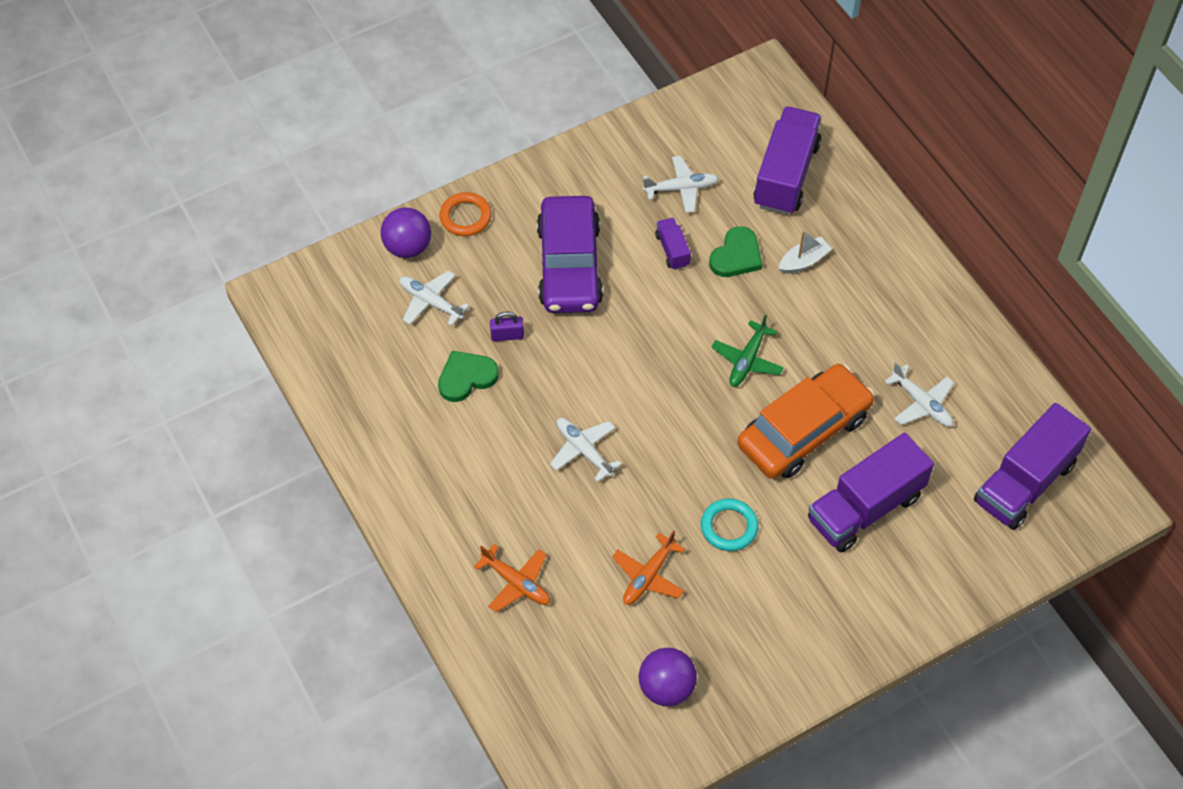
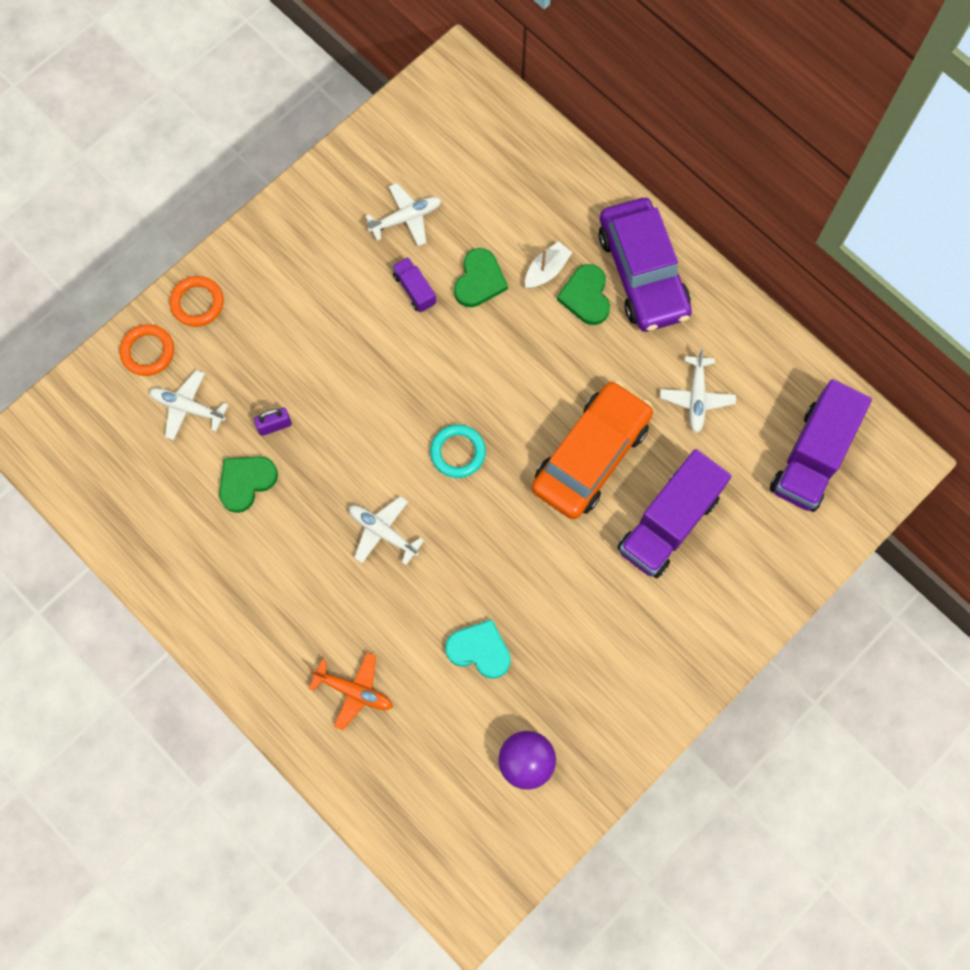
camera: 15 degrees left, 15 degrees up
(408, 247) = (148, 352): purple ball -> orange ring
(569, 265) = (316, 332): purple car -> purple car (642, 273)
(648, 576) = (479, 650): orange plane -> turquoise heart
(729, 527) = (544, 577): turquoise ring -> turquoise ring (458, 452)
(747, 360) = (518, 393): green plane -> none
(786, 175) = (506, 178): purple truck -> none
(836, 292) = (586, 296): none -> green heart
(921, 404) = (696, 398): white plane -> white plane turned 60 degrees clockwise

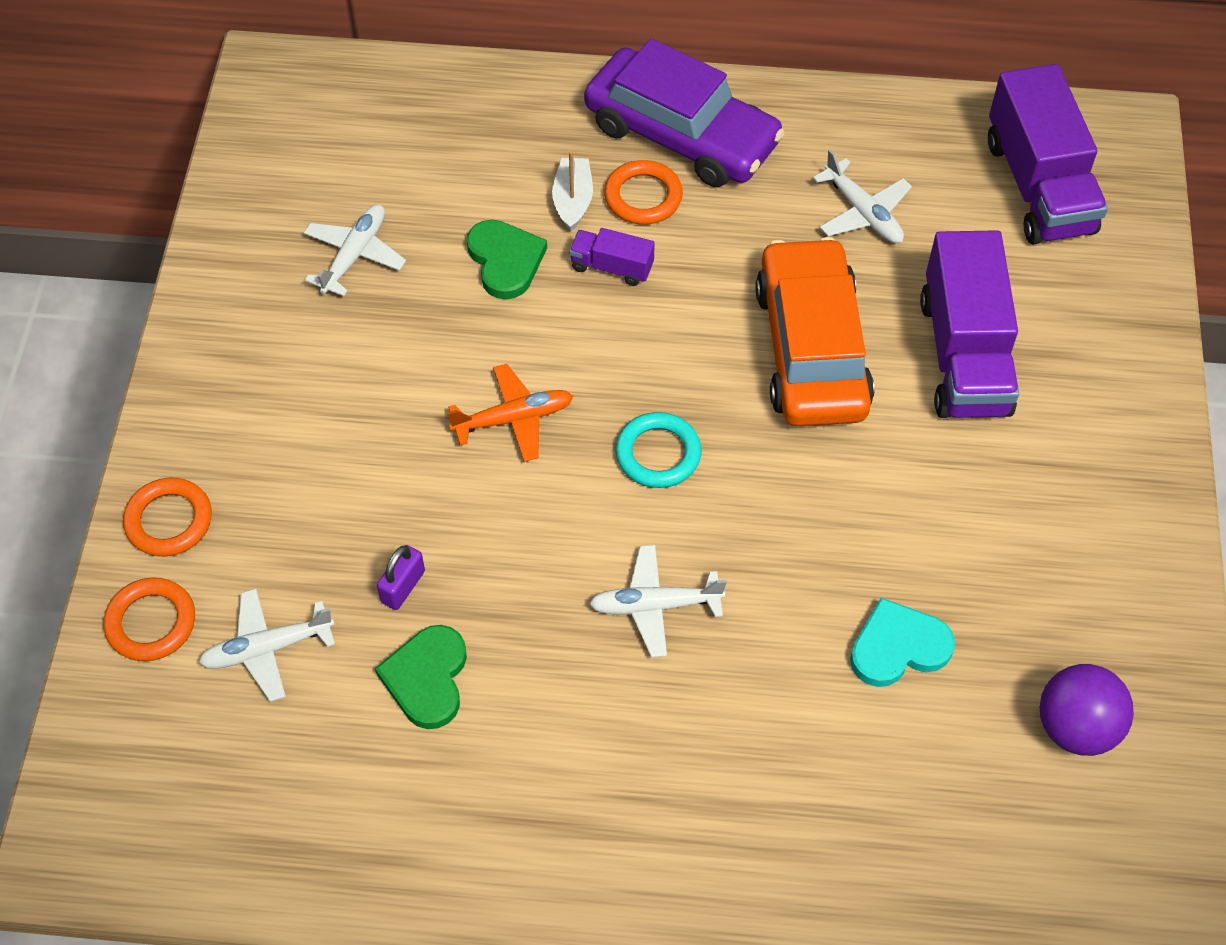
camera: 40 degrees left, 15 degrees down
(354, 691) = (799, 814): orange plane -> orange plane (514, 419)
(414, 290) = (437, 321): purple truck -> purple truck (611, 267)
(586, 296) = (643, 197): green heart -> orange ring

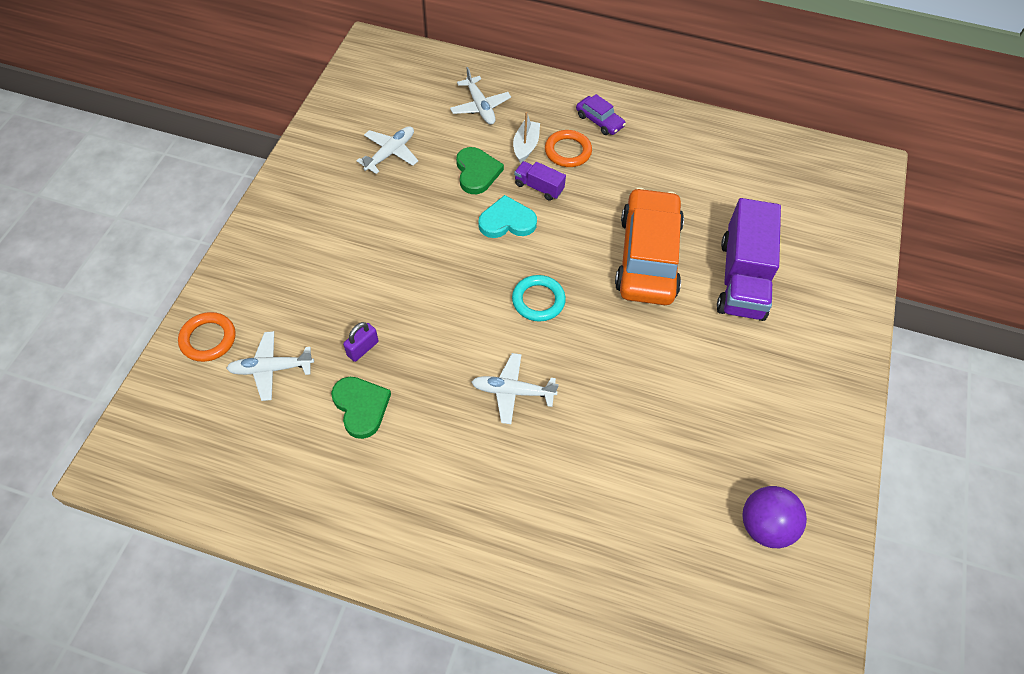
camera: 10 degrees right, 0 degrees up
(169, 520) = (237, 282): orange ring -> none
(427, 678) = (361, 407): green heart -> green heart turned 135 degrees clockwise
(514, 419) = (457, 263): orange plane -> none
(681, 134) = (599, 121): purple car -> purple car, size x0.44
(863, 213) = (698, 184): white plane -> white plane (480, 107)
(898, 647) = (660, 449): turquoise heart -> turquoise heart (507, 221)
(1038, 186) = (810, 188): purple truck -> none

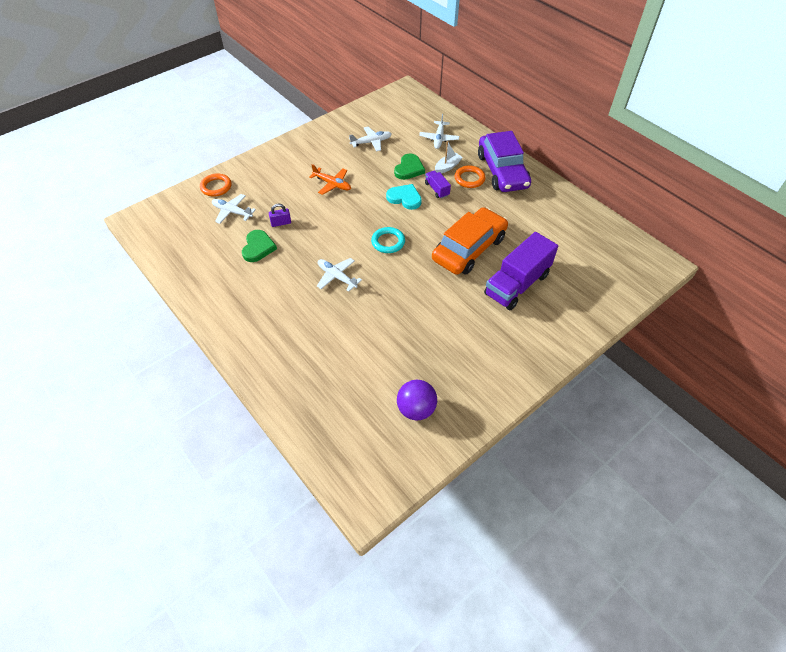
camera: 35 degrees right, 5 degrees down
(388, 248) = (332, 184): none -> orange plane
(599, 121) = (502, 171): purple car -> purple car, size x2.27

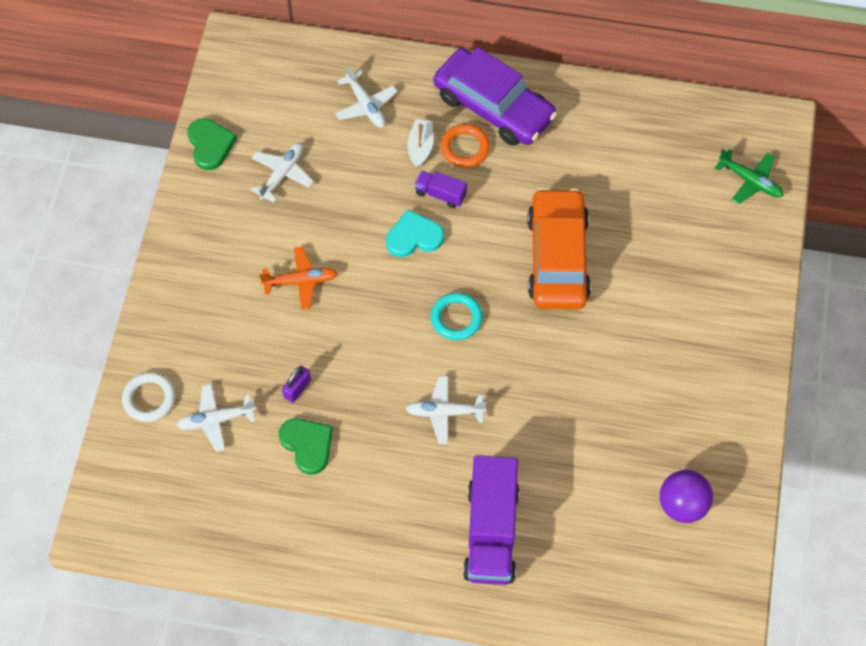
camera: 40 degrees left, 10 degrees up
(216, 187) = (149, 399): orange ring -> white ring
(409, 169) = (375, 185): green heart -> green heart (210, 145)
(517, 284) = (651, 269): purple truck -> purple truck (491, 532)
(619, 280) = (750, 181): none -> green plane

